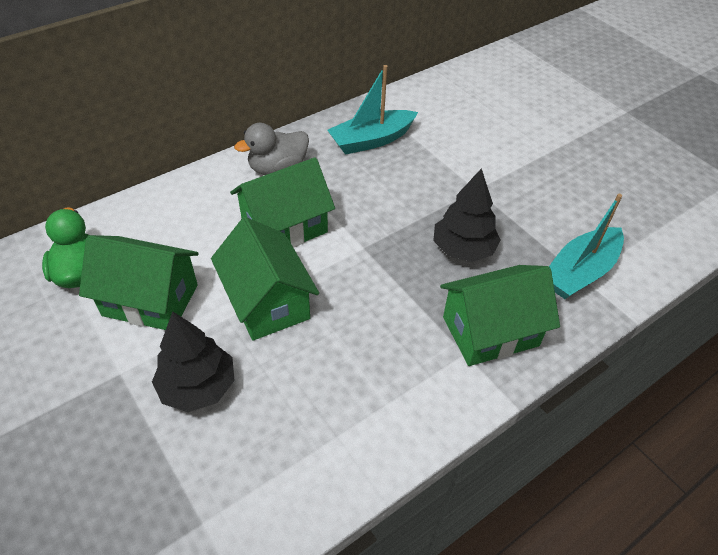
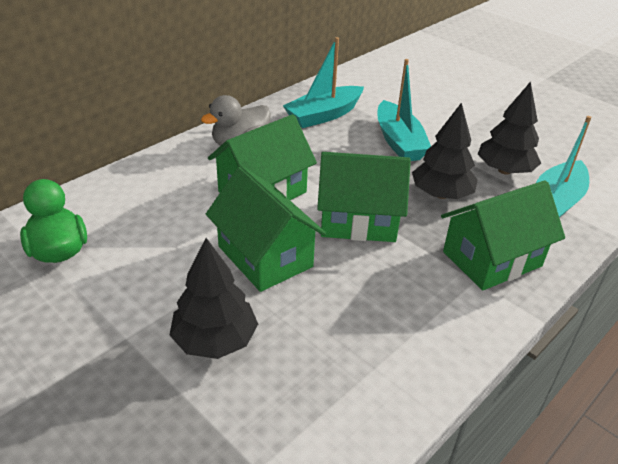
camera: 10 degrees left, 10 degrees down
(150, 300) = (141, 267): green house -> green house (358, 221)
(439, 180) = (399, 141): none -> turquoise boat
(540, 226) = (504, 170): none -> black tree

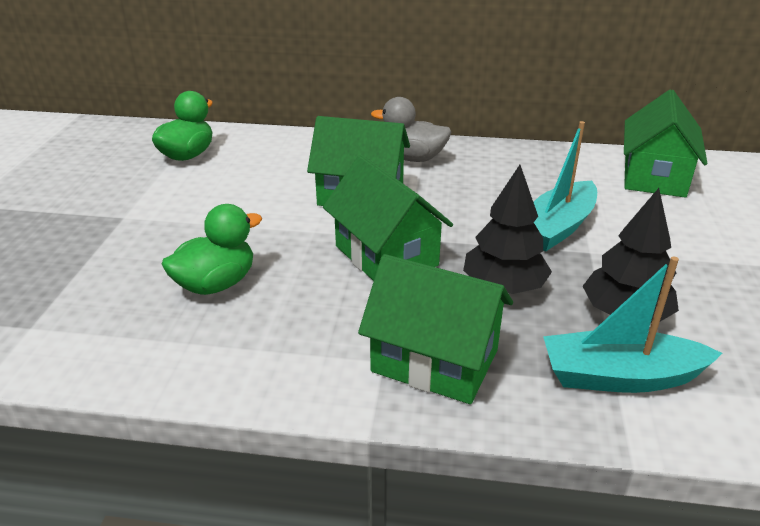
camera: 55 degrees right, 5 degrees down
(215, 340) = (152, 252): black tree -> none
(265, 256) = (275, 231): green house -> green house (654, 177)
(308, 320) = (216, 284): none -> green duck
(324, 115) = (529, 173): turquoise boat -> none

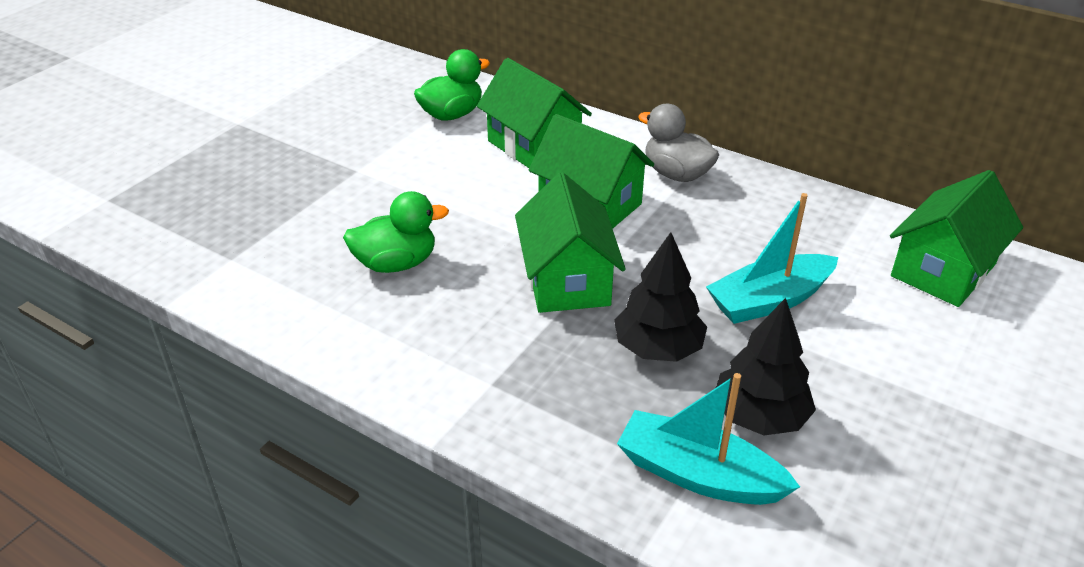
camera: 25 degrees right, 5 degrees up
(435, 361) = (536, 399): green house -> green house (534, 146)

